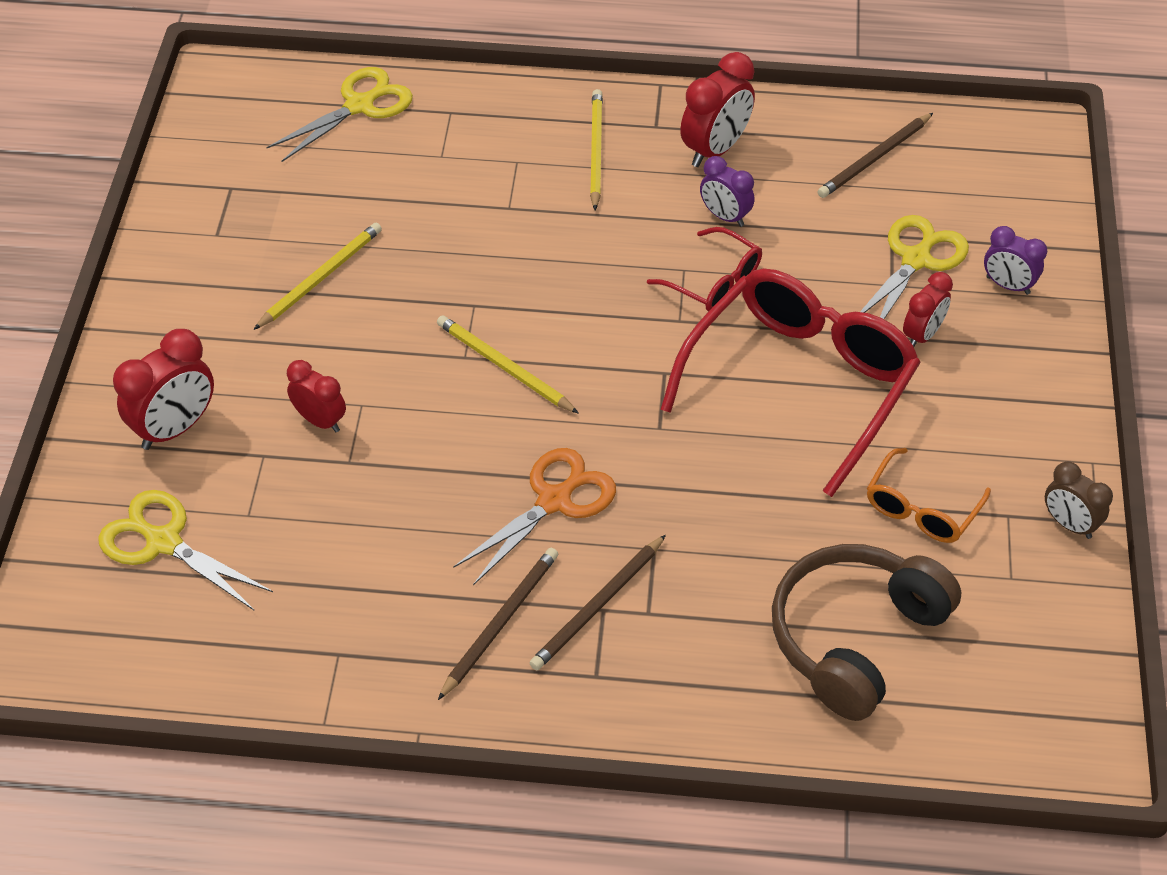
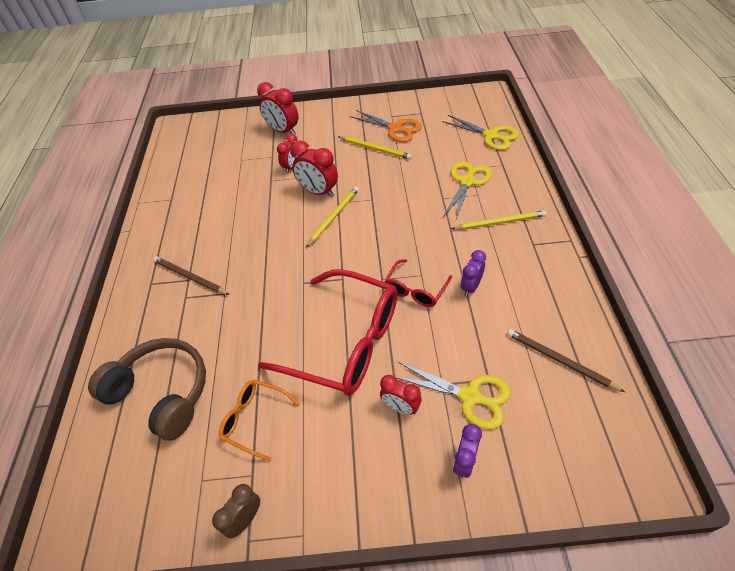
camera: 85 degrees right, 0 degrees up
(163, 542) = (227, 142): yellow scissors -> yellow scissors (467, 181)
(500, 623) = (182, 245): brown pencil -> none
(554, 500) = (252, 250): orange scissors -> orange scissors (396, 128)
(715, 150) = (526, 274): red clock -> red clock (318, 192)

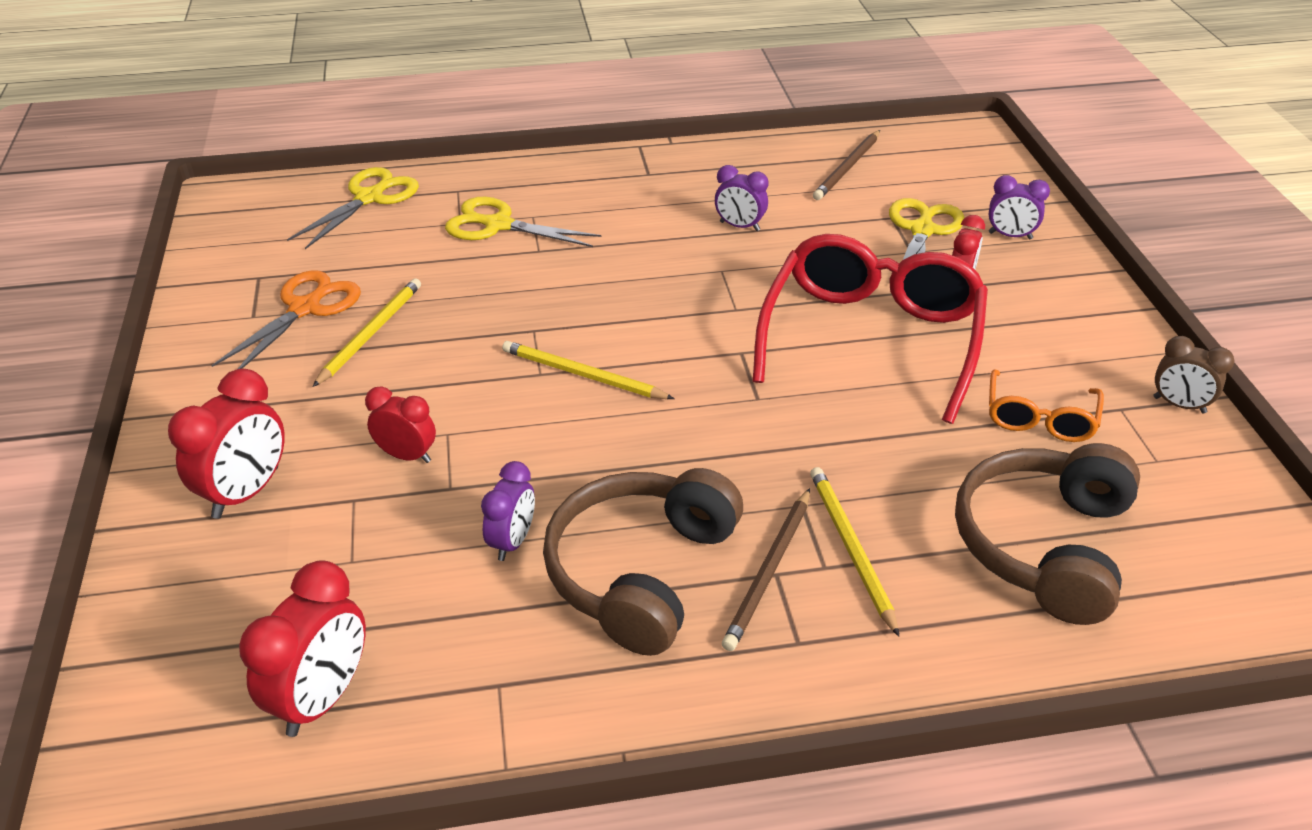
camera: 100 degrees left, 10 degrees down
(205, 236) = (641, 572): none -> brown headphones
(235, 199) = (512, 541): none -> purple clock
(318, 192) = (503, 403): red clock -> red clock (322, 698)
(415, 289) = (753, 274): red glasses -> none
(500, 222) = (602, 198): yellow pencil -> yellow pencil (851, 548)

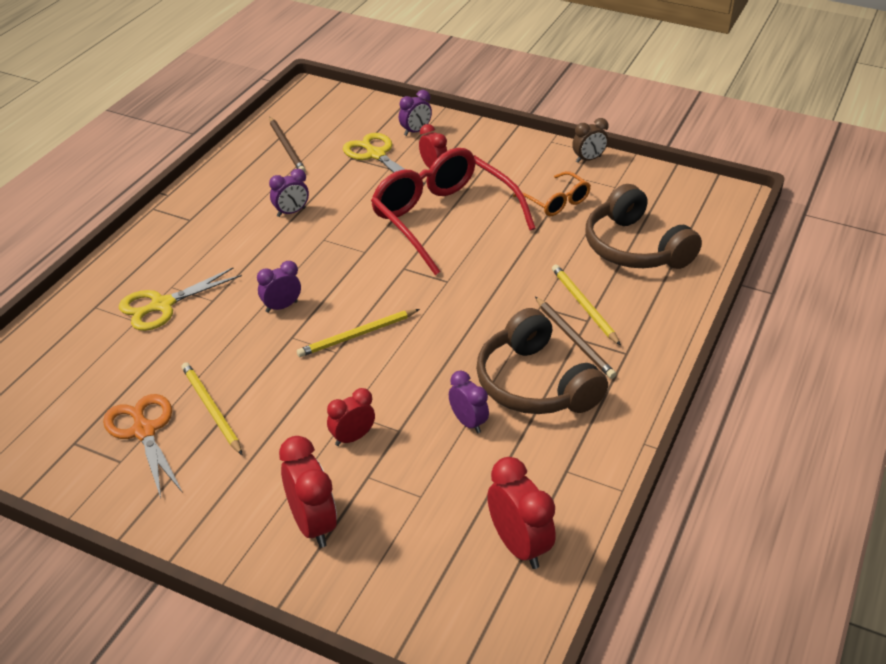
camera: 55 degrees left, 0 degrees up
(370, 198) = (46, 351): yellow scissors -> none
(574, 298) = (281, 307): none -> purple clock
(851, 548) = (584, 305): yellow pencil -> yellow pencil turned 45 degrees clockwise

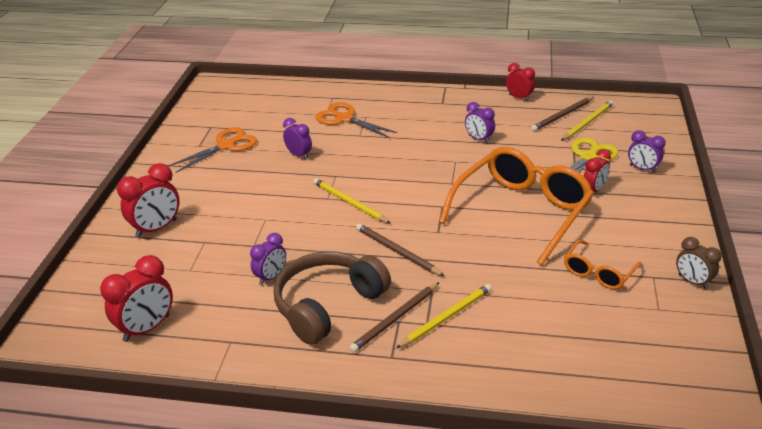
camera: 75 degrees right, 5 degrees down
(162, 305) = (344, 118): yellow scissors -> orange scissors
(211, 409) = (252, 163): yellow pencil -> yellow pencil (587, 122)
(281, 307) = (365, 163): purple clock -> purple clock (299, 155)
(352, 438) = (240, 226): red clock -> red clock (519, 98)
(444, 219) = (521, 212): red glasses -> orange glasses
(467, 316) = (397, 251): none -> brown pencil
(635, 248) = (559, 339): brown headphones -> none

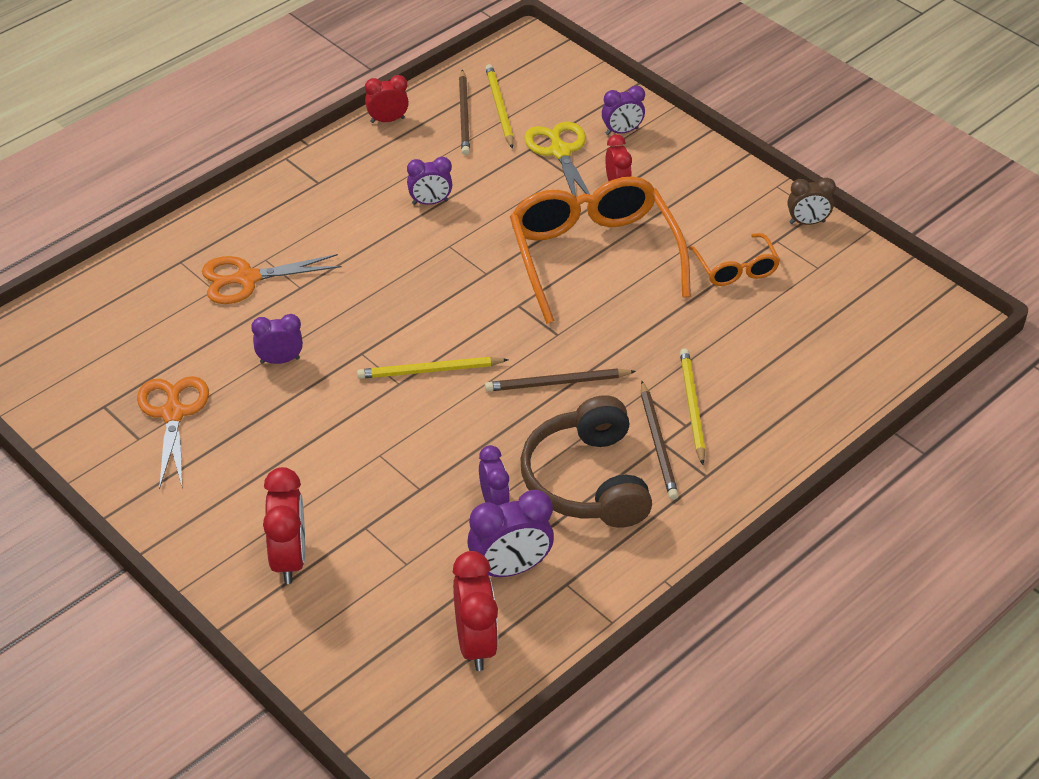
camera: 55 degrees left, 10 degrees up
(221, 311) = (510, 568): none -> purple clock

